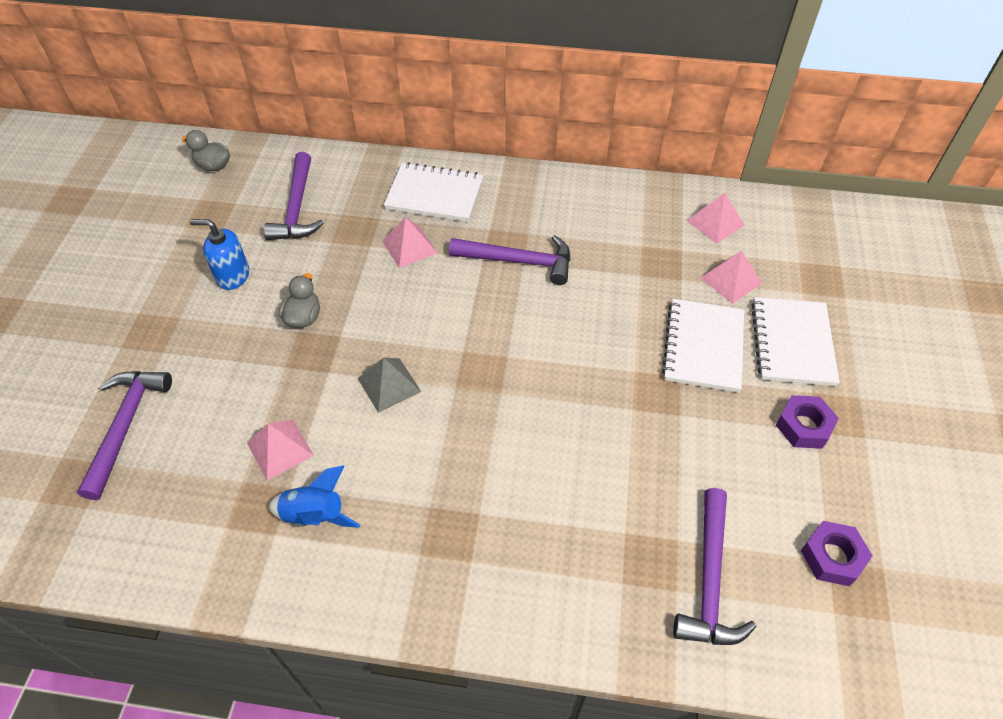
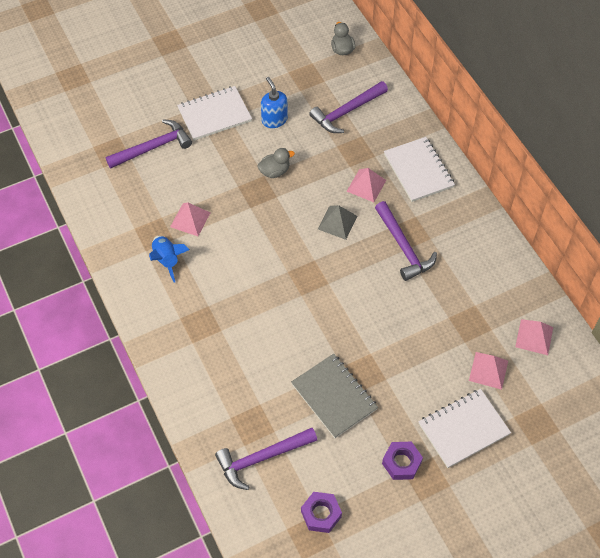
camera: 55 degrees right, 5 degrees up
(389, 385) = (264, 240): grey pyramid -> grey pyramid (337, 222)
(669, 442) = (334, 396): none -> grey notebook
(703, 347) = (419, 380): white notebook -> white notebook (214, 114)

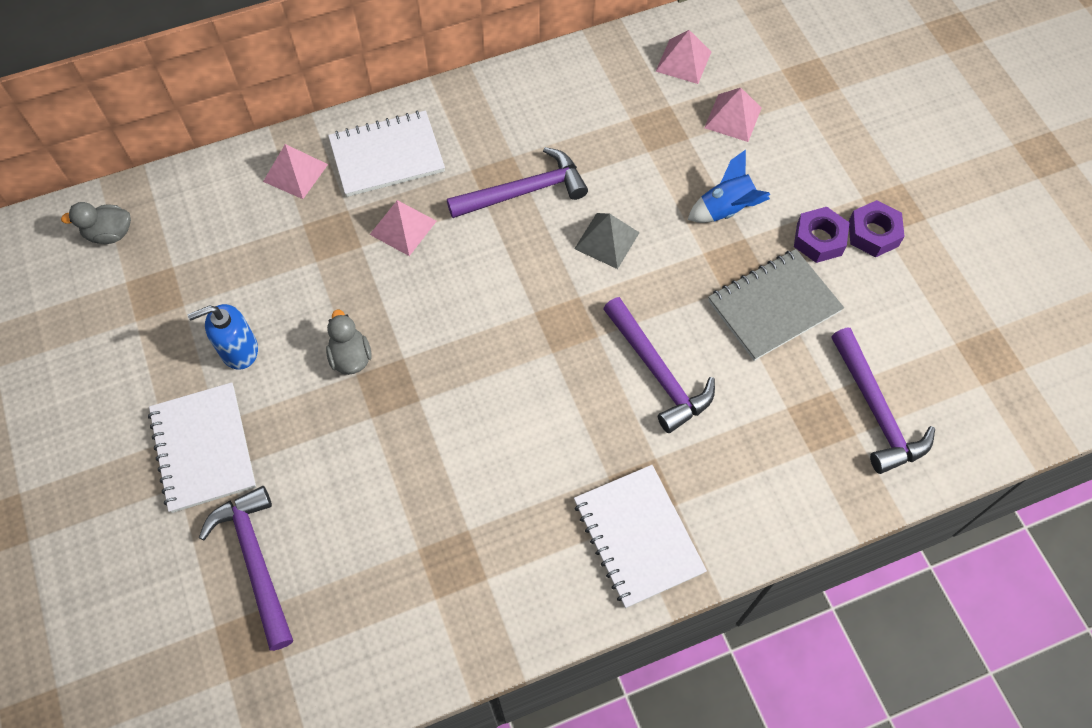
camera: 85 degrees left, 5 degrees up
(167, 260) = (511, 541): blue rocket -> blue rocket (726, 209)
(190, 219) = (430, 499): pink pyramid -> pink pyramid (295, 173)
(321, 514) = (956, 339): purple nut -> purple nut (819, 239)
(337, 222) = (468, 274): grey pyramid -> grey pyramid (607, 240)
(346, 112) = (248, 240): purple hammer -> purple hammer (657, 372)
(463, 429) = (820, 157): white notebook -> white notebook (637, 537)

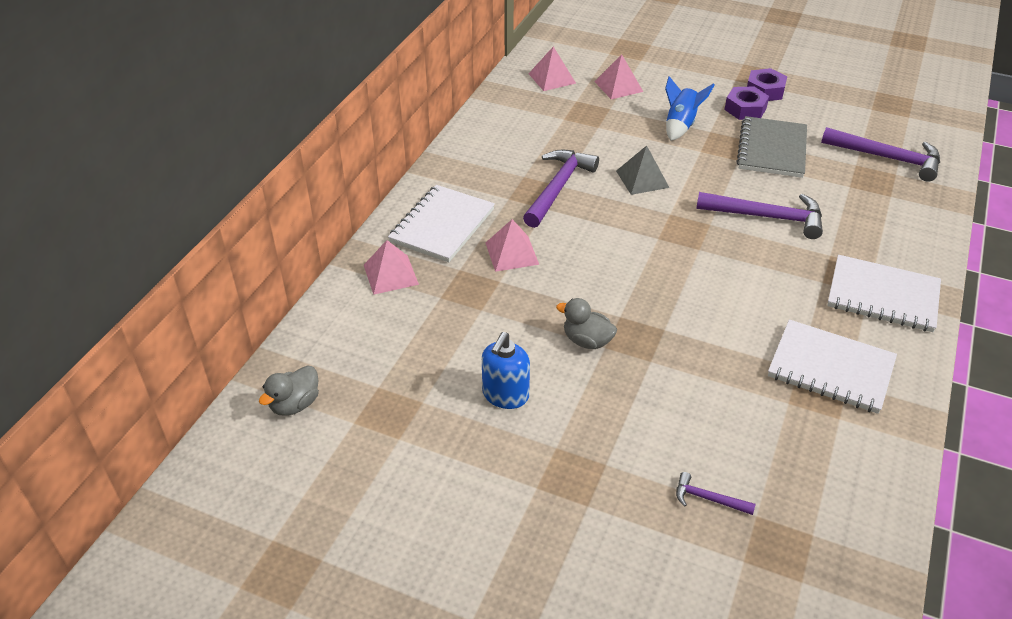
camera: 45 degrees left, 20 degrees down
(203, 448) = (570, 469): white notebook -> white notebook (830, 369)
(256, 561) = (708, 498): purple hammer -> purple hammer, size x0.48

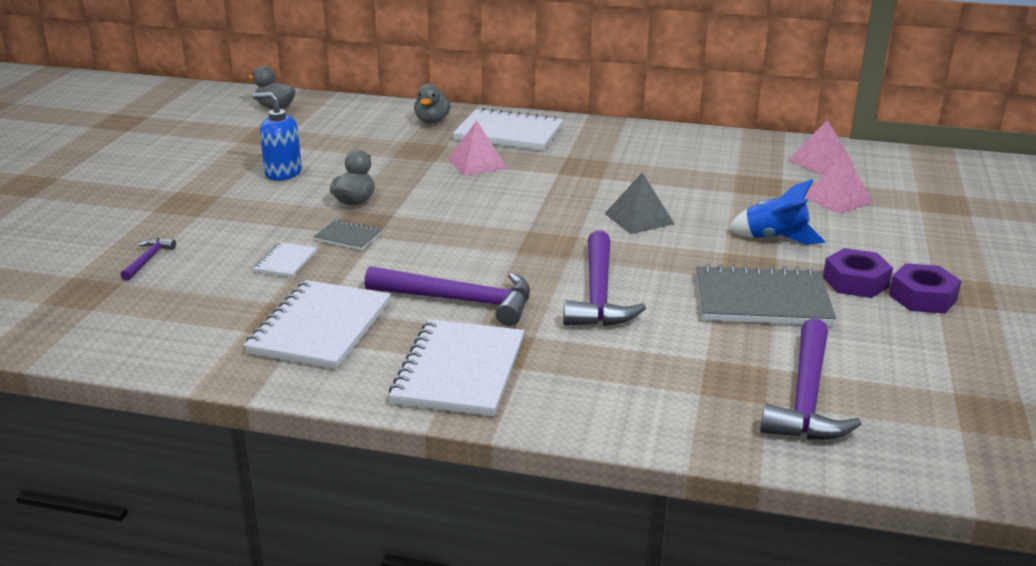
camera: 80 degrees right, 15 degrees down
(390, 274) = (432, 121): pink pyramid -> grey duck
(558, 187) = (597, 177): purple hammer -> purple hammer (459, 301)
(665, 347) = (348, 237): none -> grey notebook
(714, 391) = (285, 262): none -> white notebook

